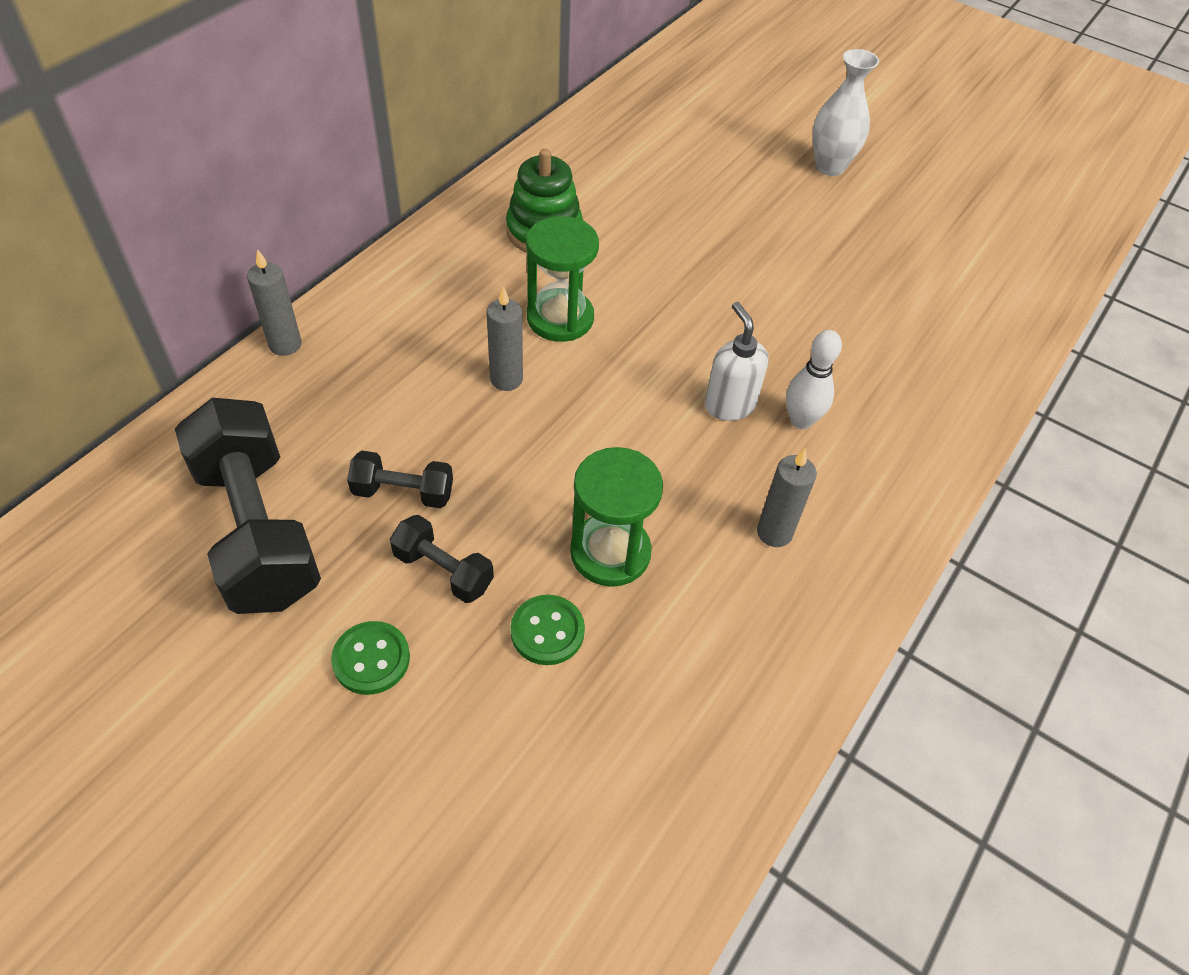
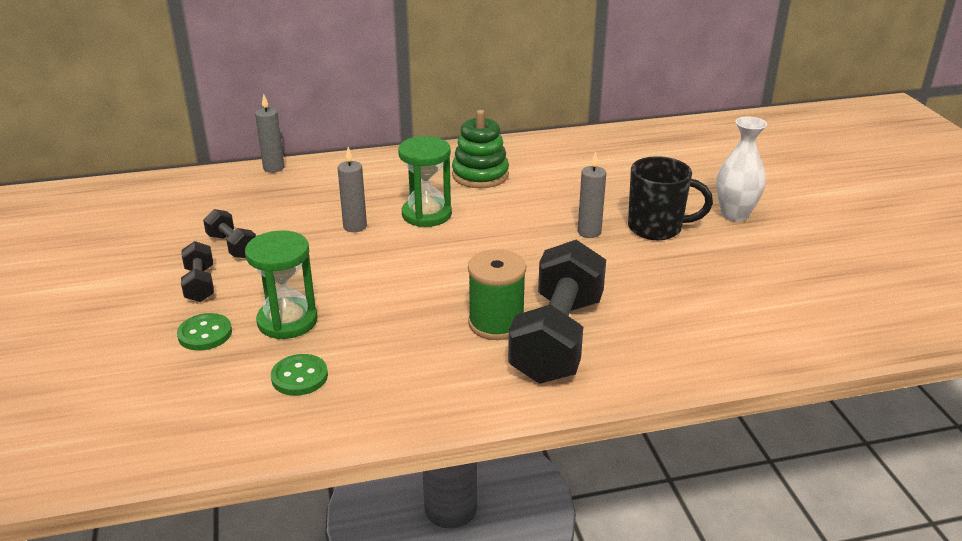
camera: 45 degrees right, 20 degrees down
(258, 530) = (152, 229): black dumbbell -> black dumbbell (557, 338)
(371, 659) = (117, 298): green button -> green button (299, 377)
(729, 405) = (462, 295): white soap dispenser -> none
(774, 533) = (390, 363): grey candle -> grey candle (589, 232)
(789, 218) = (657, 228): none -> black mug
(801, 420) = (496, 323): white bowling pin -> green spool

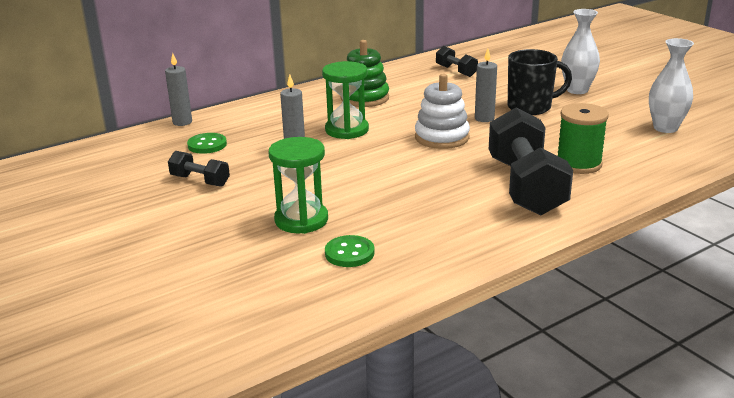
camera: 20 degrees left, 5 degrees down
(200, 284) = (197, 212): black dumbbell -> black dumbbell (456, 71)
(205, 334) = (237, 243): green button -> green button (207, 145)
(496, 323) = (471, 187): green spool -> green spool (578, 164)
(519, 248) = (442, 137): none -> white stacking toy
(799, 295) = (665, 128): none -> white vase

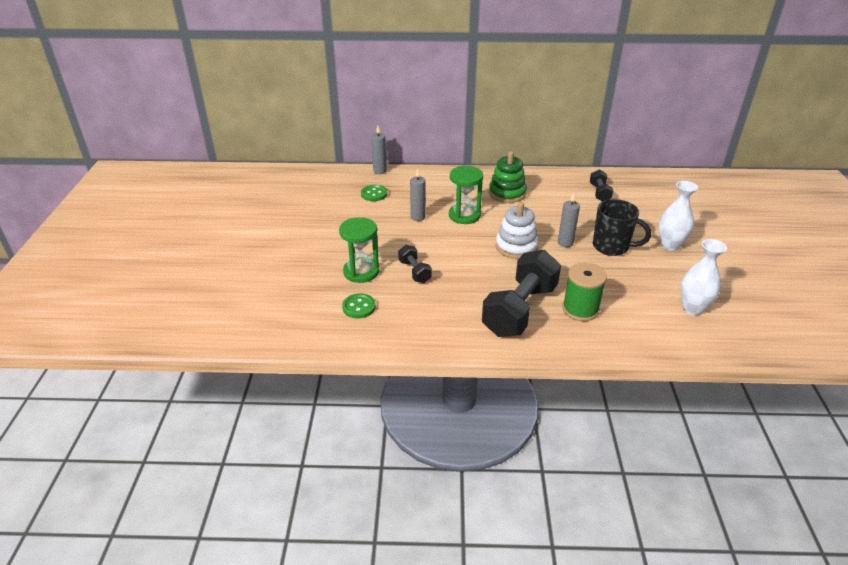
camera: 35 degrees right, 10 degrees up
(200, 181) = (342, 219): black dumbbell -> black dumbbell (414, 272)

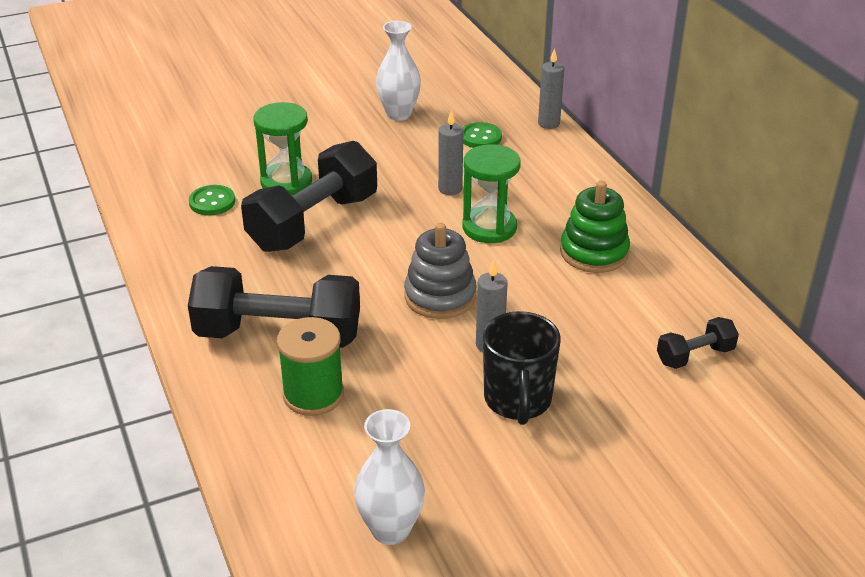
camera: 65 degrees right, 0 degrees up
(414, 272) = (313, 222): black dumbbell -> black dumbbell, size x2.11
(516, 247) = (440, 296): white stacking toy -> grey stacking toy
(669, 245) = (579, 476): white vase -> white vase (399, 114)

